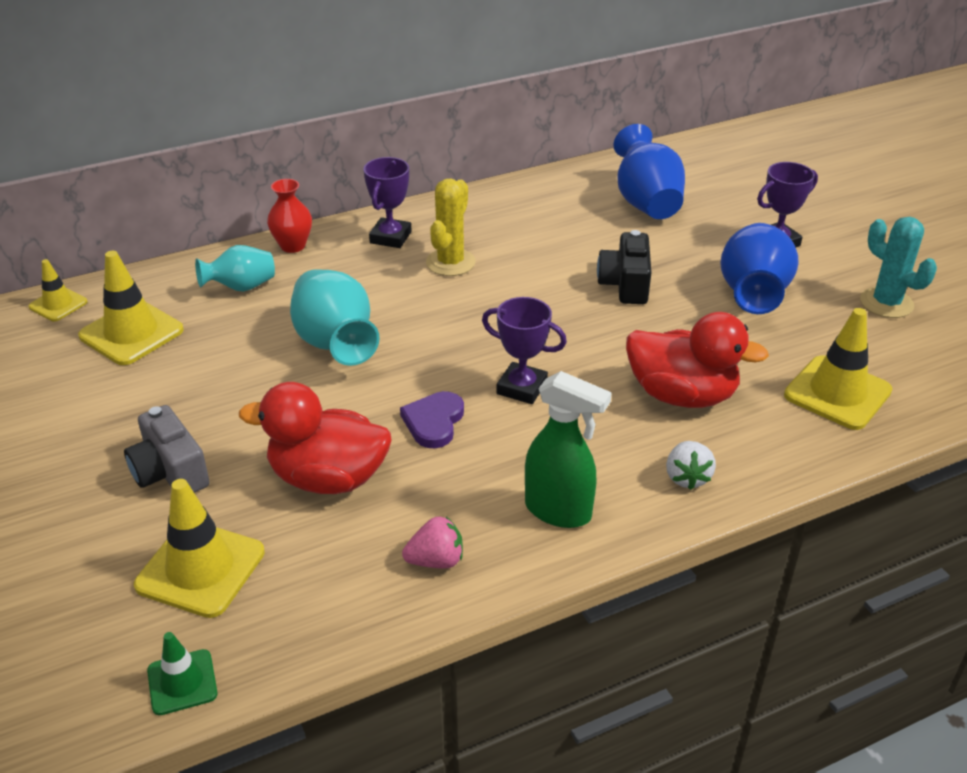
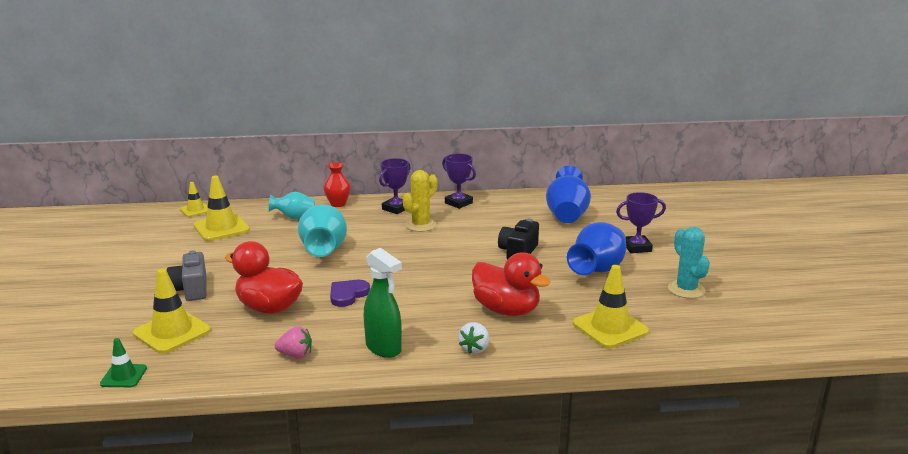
camera: 20 degrees right, 15 degrees down
(522, 388) = (412, 289): purple trophy -> purple trophy (458, 203)

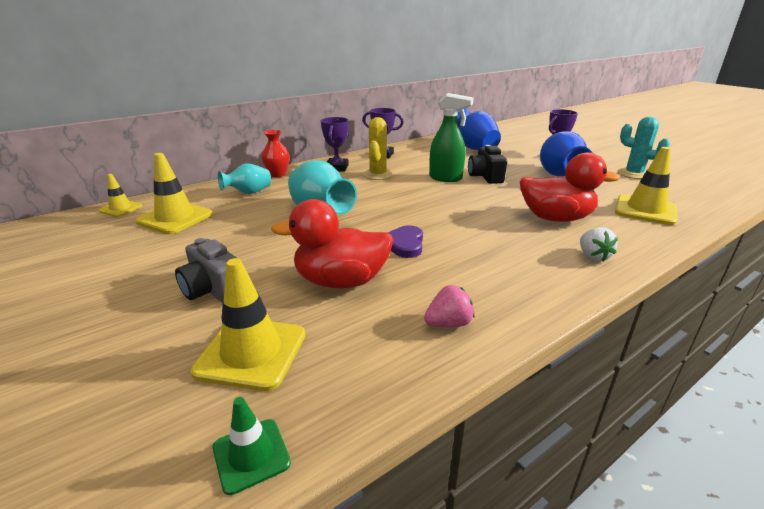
camera: 30 degrees left, 5 degrees up
(384, 348) = (521, 283): green spray bottle -> green spray bottle (446, 178)

